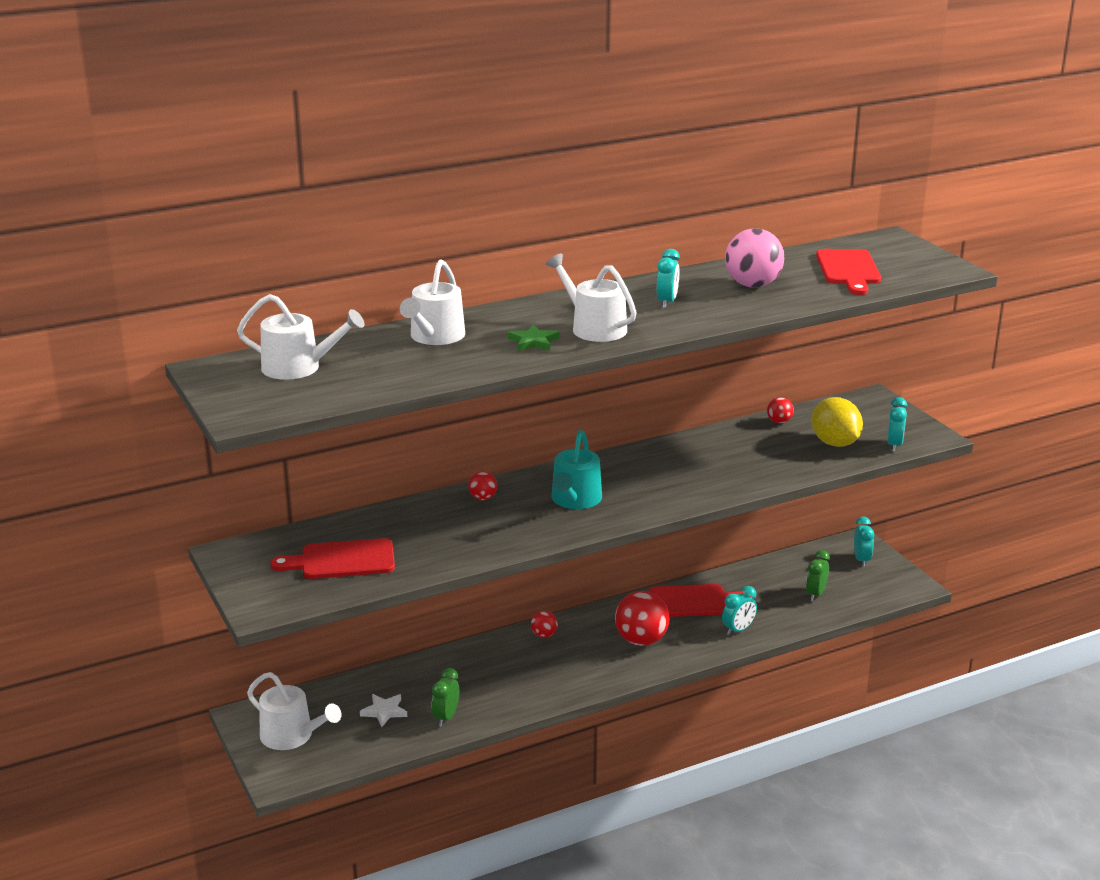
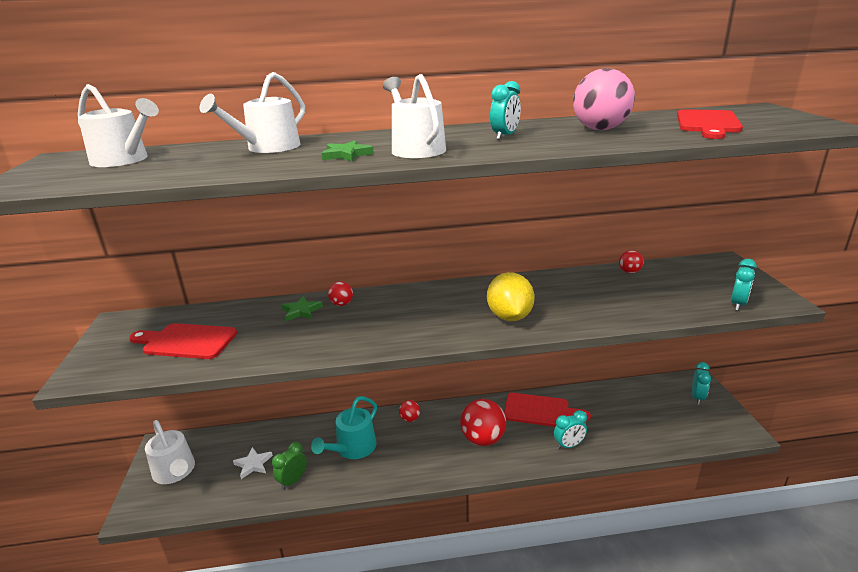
camera: 20 degrees right, 0 degrees up
(443, 512) = (301, 311): none -> green star
(575, 500) = (414, 316): turquoise watering can -> turquoise watering can (353, 448)
(815, 594) = (648, 423): green clock -> none
(834, 443) = (677, 295): yellow lemon -> yellow lemon (509, 317)

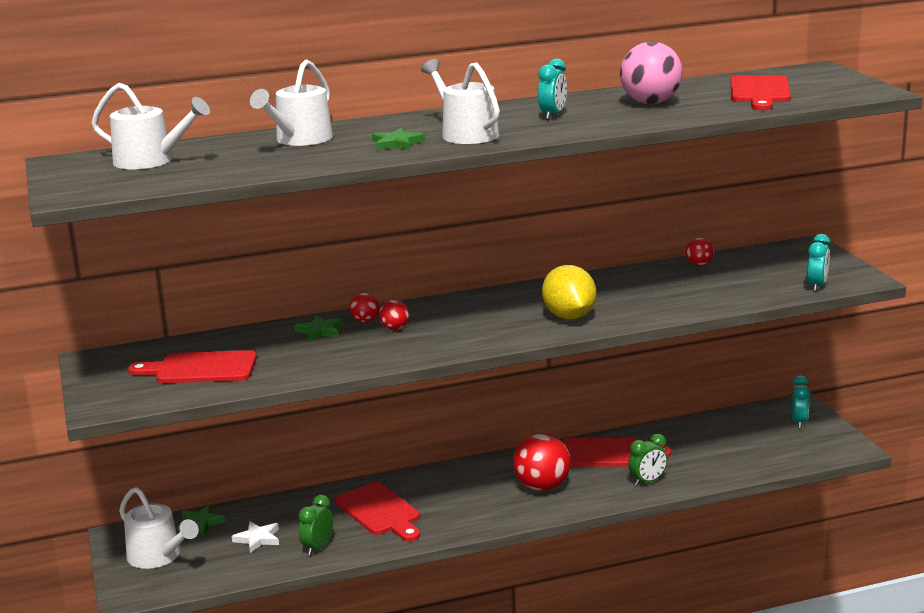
camera: 10 degrees left, 5 degrees down
(220, 441) = (200, 523): none -> green star
(353, 448) = (380, 511): turquoise watering can -> red cutting board
(410, 419) = (443, 477): red ball -> red ball (394, 328)
(568, 445) = (647, 481): turquoise clock -> green clock

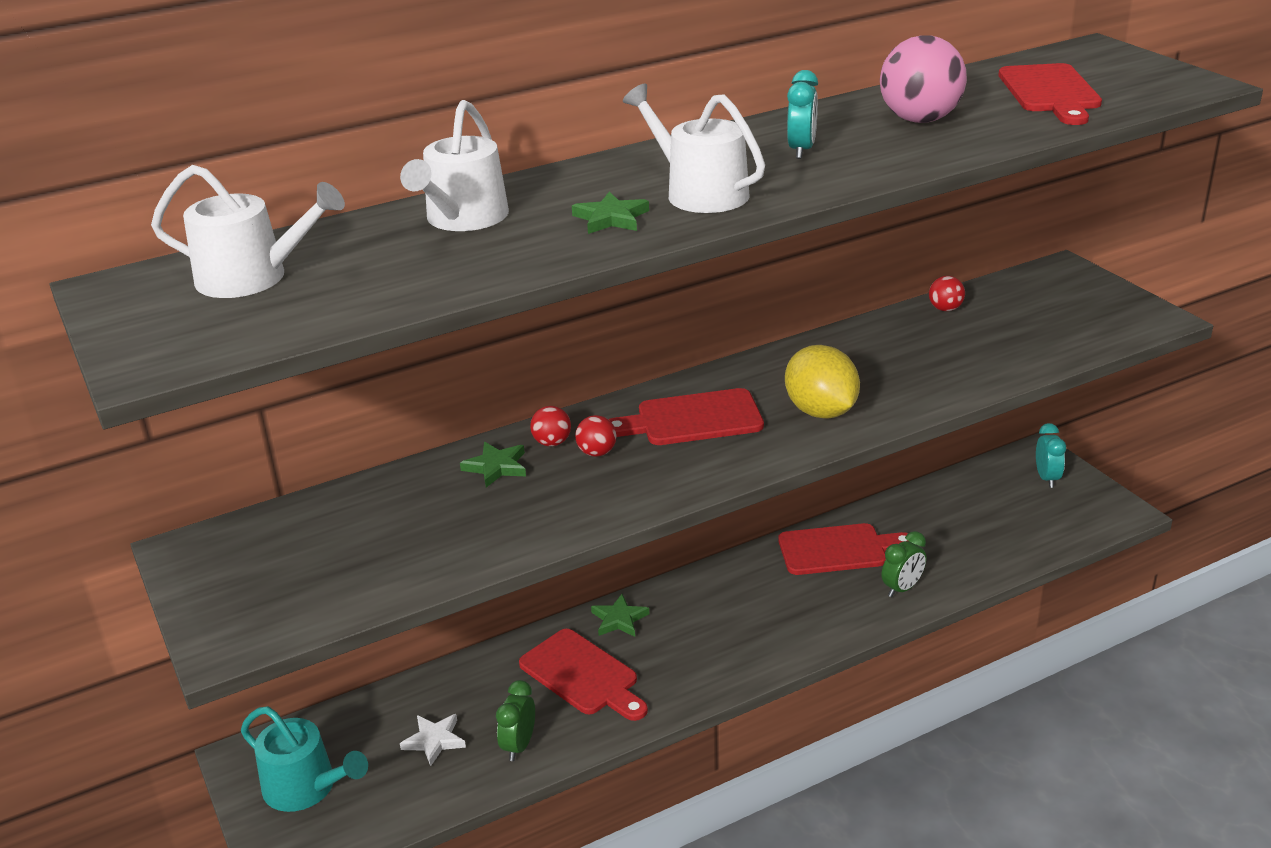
camera: 10 degrees left, 10 degrees up
(158, 556) = (306, 787): white watering can -> turquoise watering can
(200, 523) = (348, 723): green star -> green star (619, 619)
(201, 369) = (350, 554): red cutting board -> red cutting board (692, 419)
(542, 487) = (775, 611): red ball -> none
(817, 286) = (1107, 334): turquoise clock -> none

